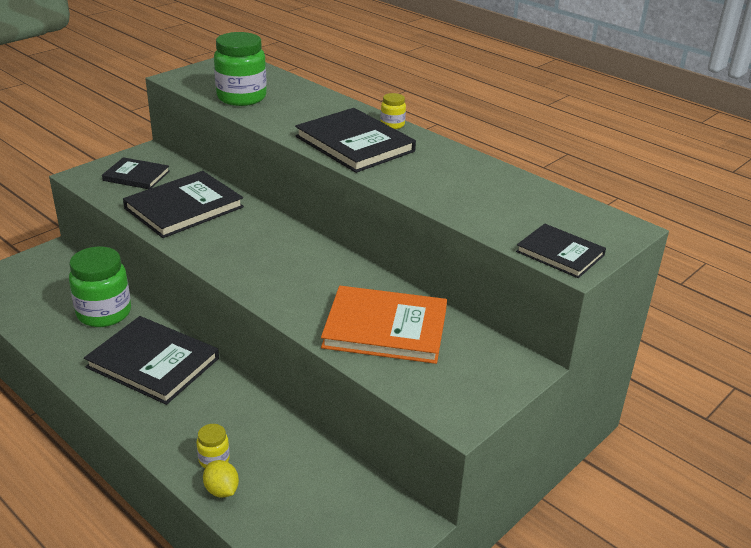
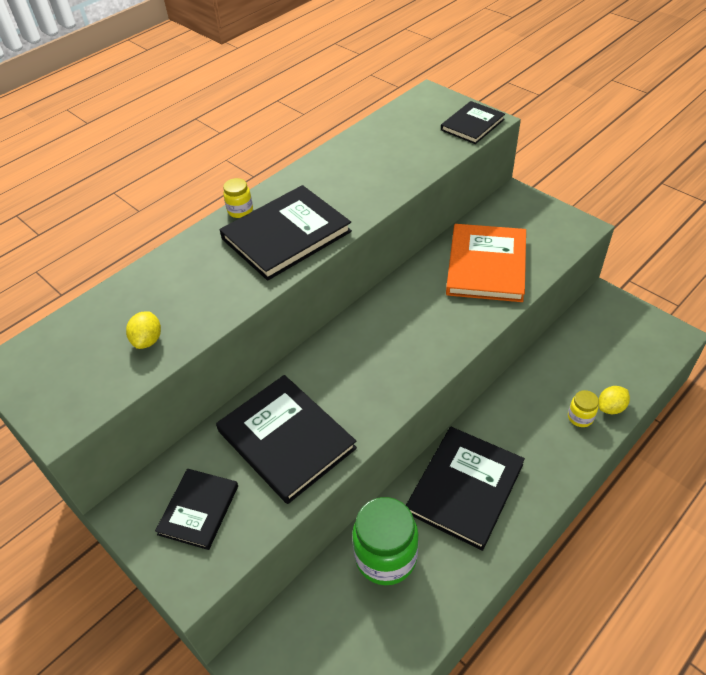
camera: 85 degrees left, 15 degrees up
(241, 97) = (148, 340): green jar -> yellow lemon

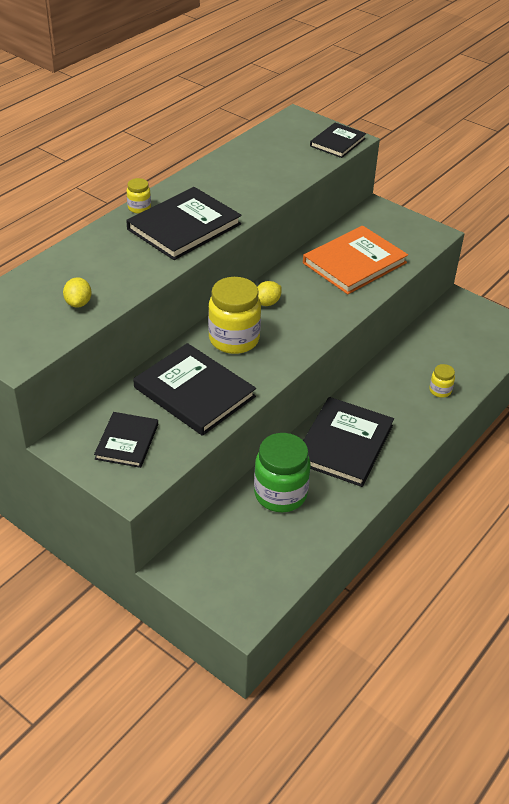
camera: 10 degrees left, 5 degrees down
(340, 366) = (234, 339): none -> yellow jar
(486, 265) = (354, 263): orange book -> orange book turned 45 degrees clockwise
(610, 407) = (466, 383): yellow lemon -> yellow lemon (267, 303)

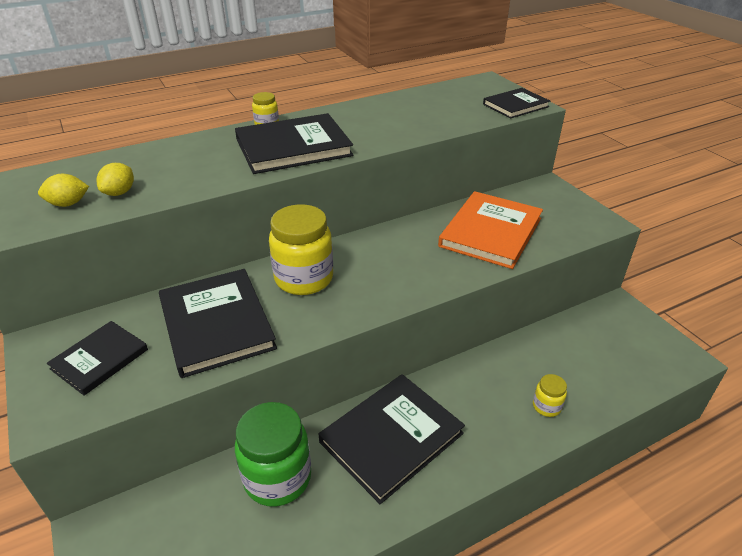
camera: 25 degrees right, 5 degrees down
(267, 303) = (367, 250): yellow lemon -> yellow lemon (68, 204)
(354, 263) = (491, 232): orange book -> orange book turned 45 degrees counterclockwise

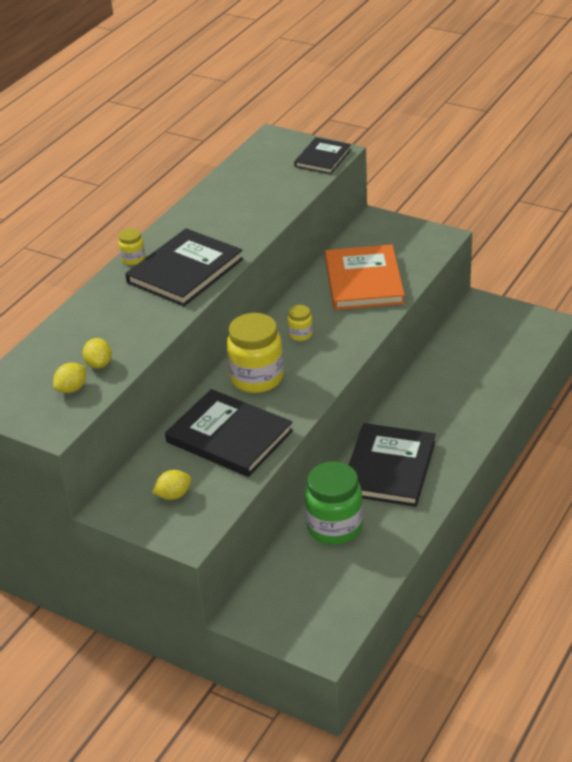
camera: 30 degrees left, 0 degrees up
(99, 359) = (173, 495): black book -> yellow lemon
(546, 406) = (477, 399): yellow jar -> yellow jar (300, 334)

